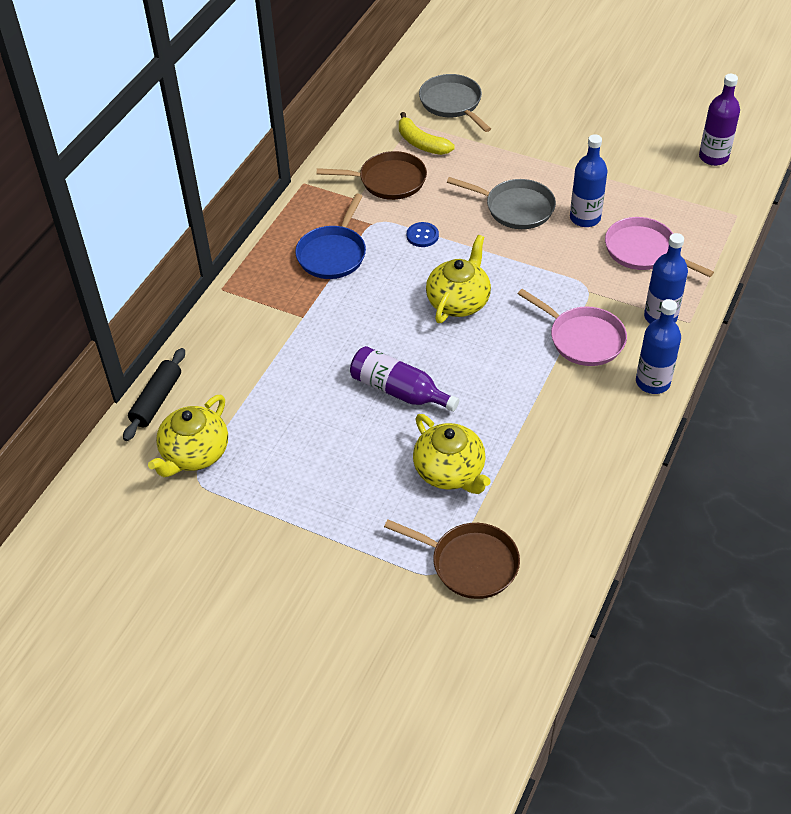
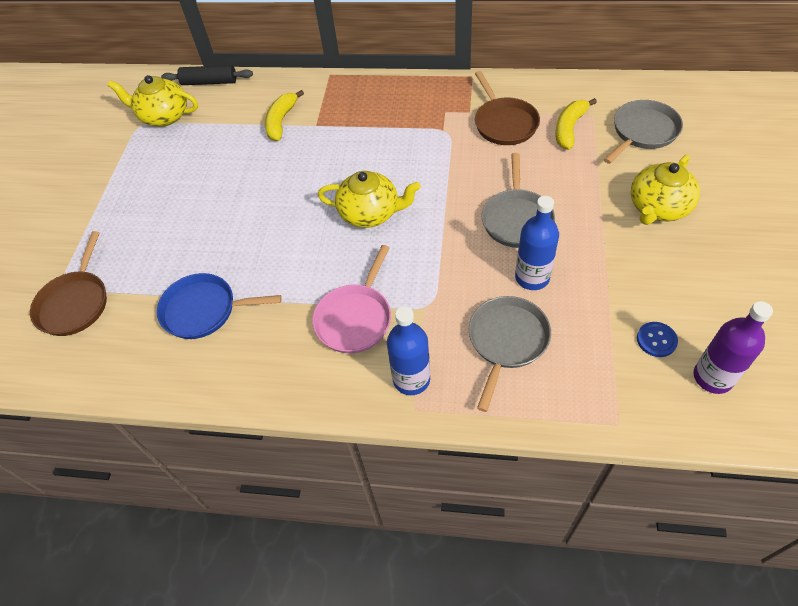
camera: 75 degrees right, 5 degrees up
(277, 345) = (281, 121): none -> yellow banana
(333, 254) = (394, 119): blue pan -> blue pan (204, 310)
(399, 391) = (252, 205): purple bottle -> none
(422, 235) = (444, 165): blue button -> blue button (656, 340)
(450, 471) = (170, 263): yellow teapot -> yellow teapot (658, 208)
(643, 251) = (507, 341): pink pan -> grey pan
(652, 382) = (314, 393): blue bottle -> none

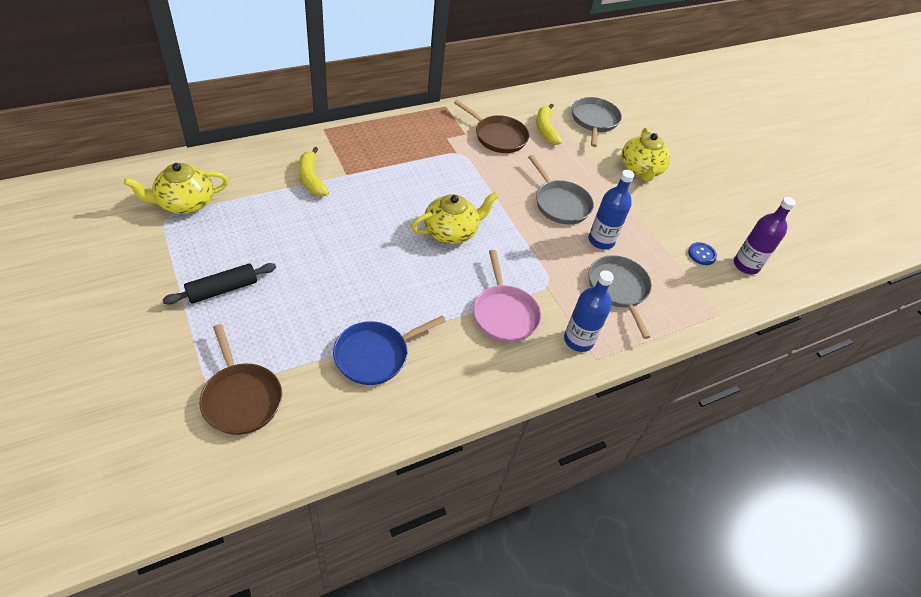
camera: 45 degrees left, 5 degrees down
(209, 82) = (208, 161): black rolling pin -> black rolling pin (223, 289)

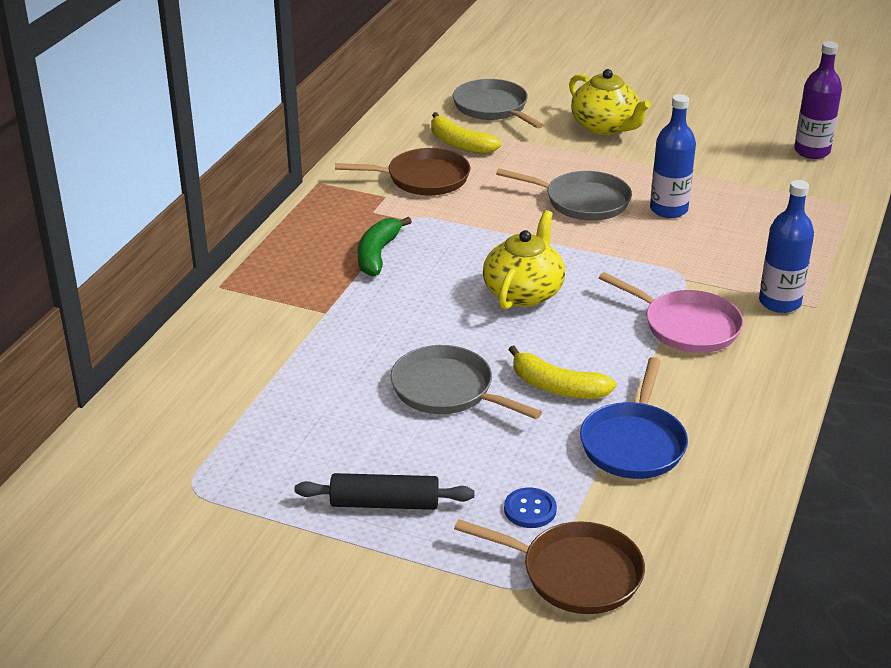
camera: 35 degrees left, 15 degrees down
(185, 203) = (188, 460): yellow teapot -> none
(223, 289) = (385, 503): black rolling pin -> black rolling pin turned 75 degrees clockwise
(311, 179) = (294, 341): yellow banana -> yellow banana (557, 387)
(414, 161) = (377, 254): none -> green banana
(618, 289) = (746, 239): grey pan -> grey pan (447, 390)
(702, 254) = (766, 165): blue button -> blue button (530, 509)

